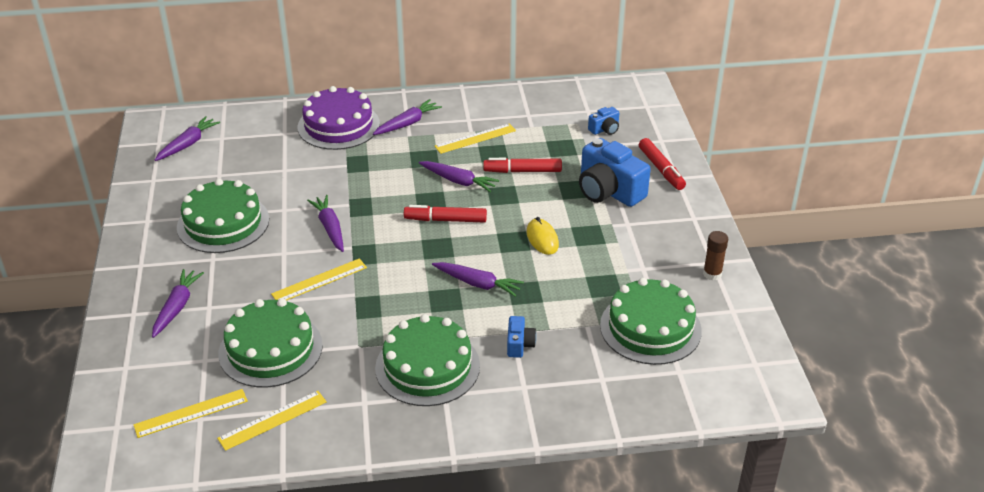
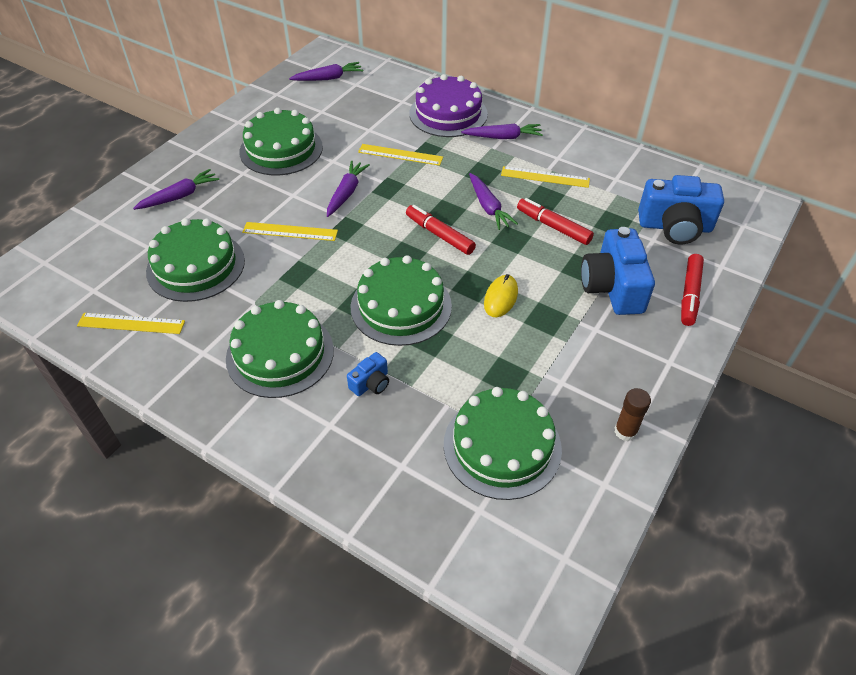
camera: 40 degrees right, 10 degrees up
(191, 413) = (93, 282): yellow ruler -> yellow ruler (400, 155)
(478, 284) = (401, 306): purple carrot -> green cake
(604, 129) = (675, 227): blue camera -> blue camera, size x2.10

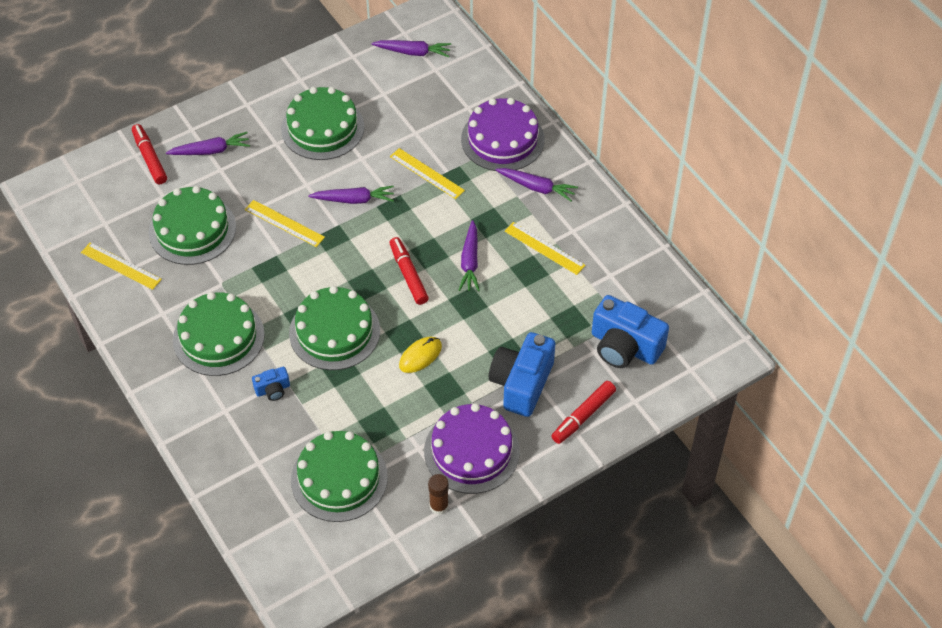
camera: 25 degrees right, 5 degrees up
(346, 193) = (354, 200): purple carrot -> purple carrot turned 45 degrees clockwise
(553, 226) = (514, 304): red marker -> red marker (150, 158)
(615, 364) = (471, 451): none -> purple cake

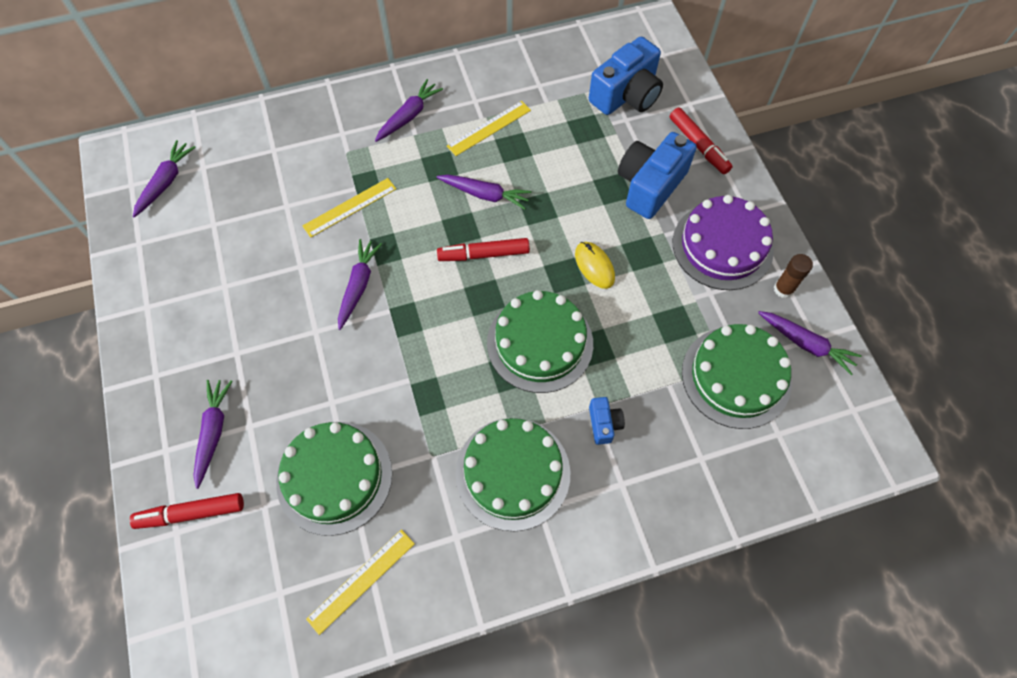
camera: 75 degrees left, 10 degrees up
(284, 223) = (365, 366): yellow ruler -> none
(322, 128) = (236, 297): green cake -> none
(386, 530) = (806, 344): none -> purple carrot
(502, 139) = (332, 129): purple cake -> none
(521, 383) = (650, 185): blue camera -> blue camera turned 90 degrees clockwise

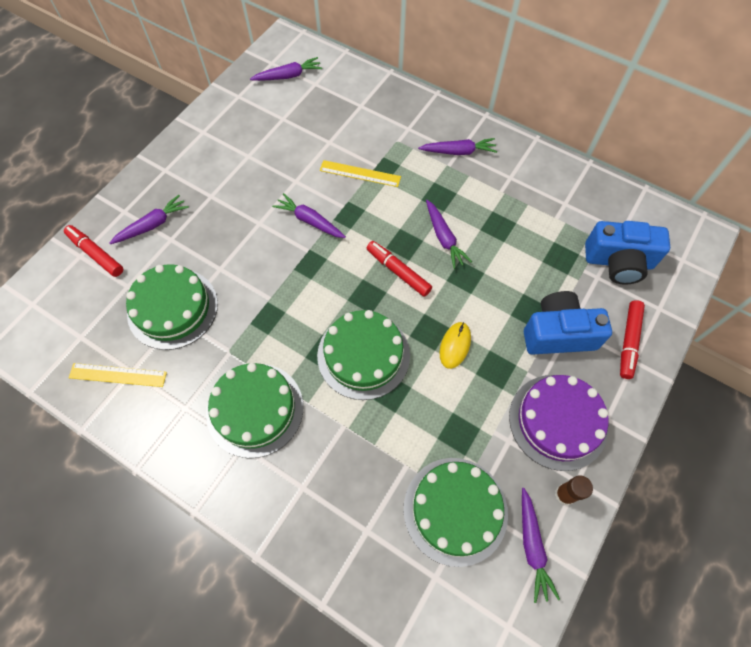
camera: 50 degrees right, 0 degrees up
(358, 286) = (310, 221): purple carrot -> purple carrot turned 120 degrees counterclockwise
(489, 128) = (498, 201): yellow ruler -> none
(604, 424) = (338, 442): blue camera -> none

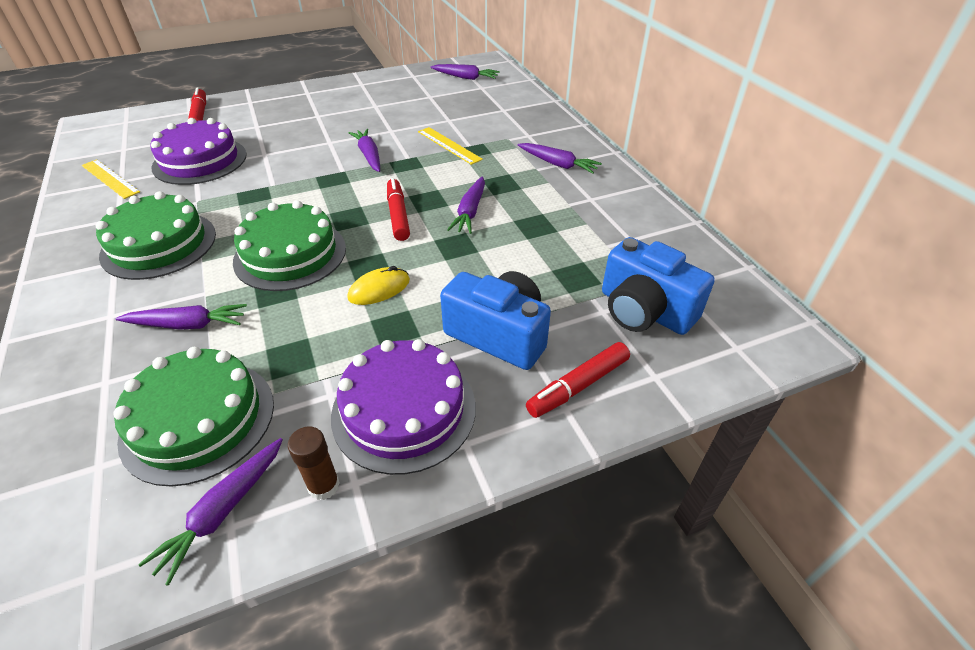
camera: 35 degrees right, 20 degrees down
(152, 225) = (256, 115): purple carrot -> purple carrot (188, 325)
(172, 308) = (200, 161): green cake -> purple cake

